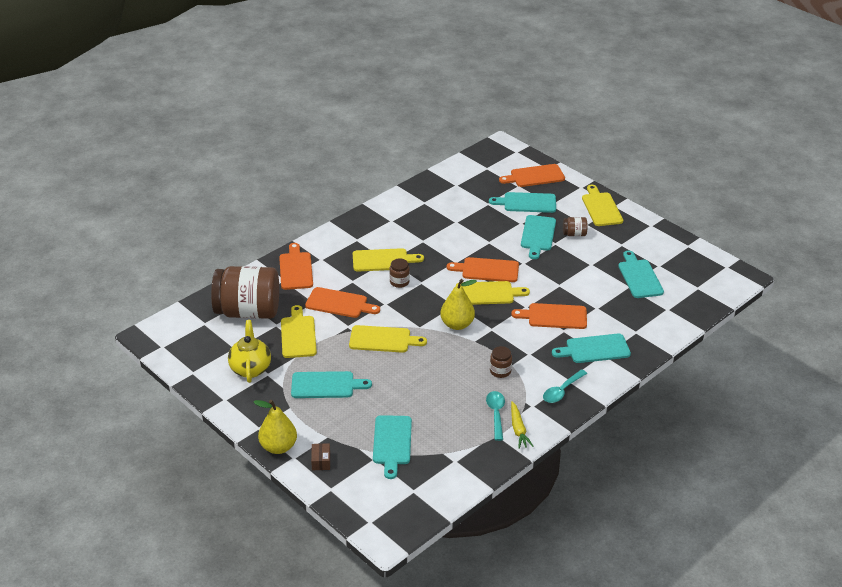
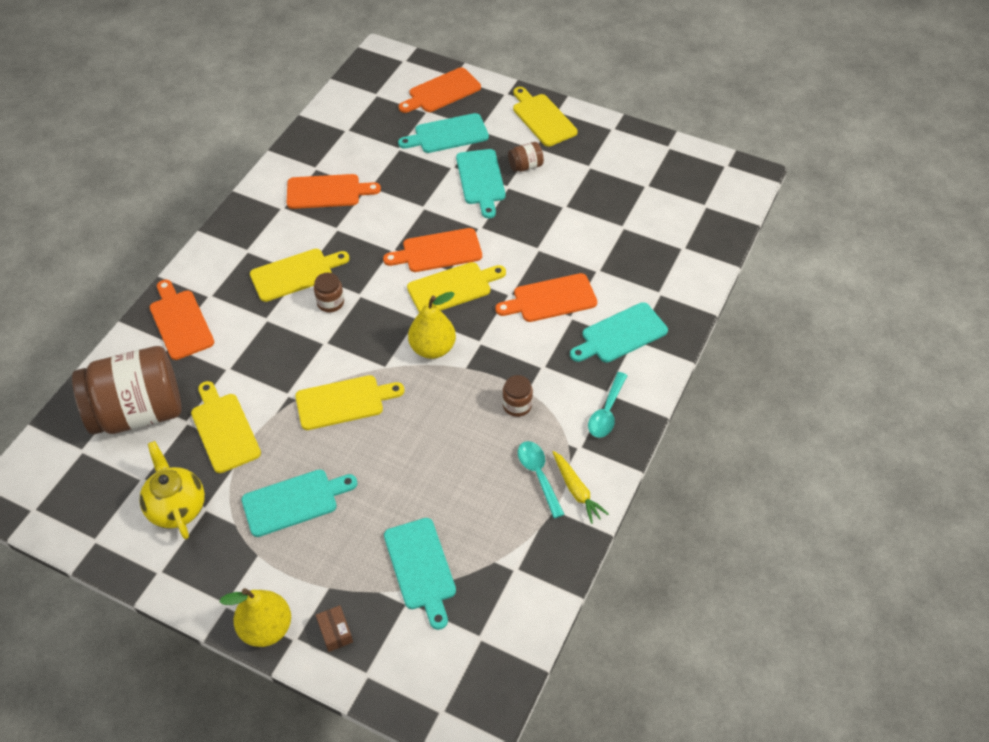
camera: 20 degrees left, 15 degrees up
(339, 303) = (262, 361): orange cutting board -> orange cutting board (327, 192)
(639, 277) = (630, 209): turquoise cutting board -> none

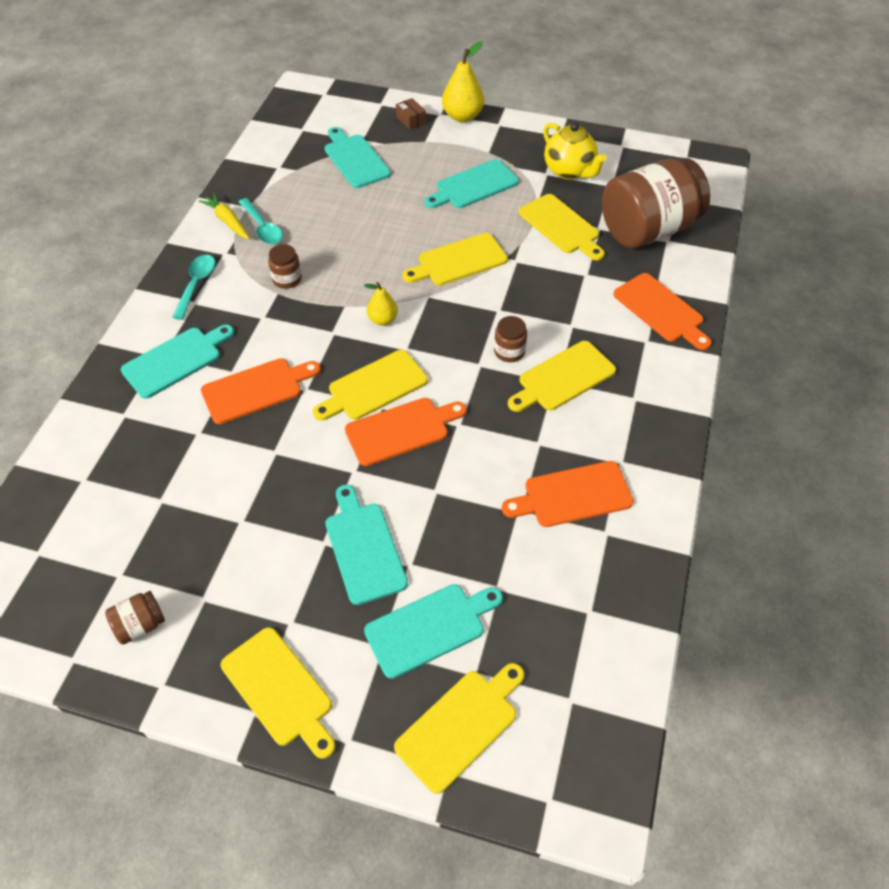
camera: 170 degrees right, 0 degrees up
(432, 348) = (382, 320): yellow pear -> yellow pear, size x0.60
(442, 92) = (460, 726): orange cutting board -> yellow cutting board
(525, 166) = (301, 583): brown jar -> brown jar (140, 625)

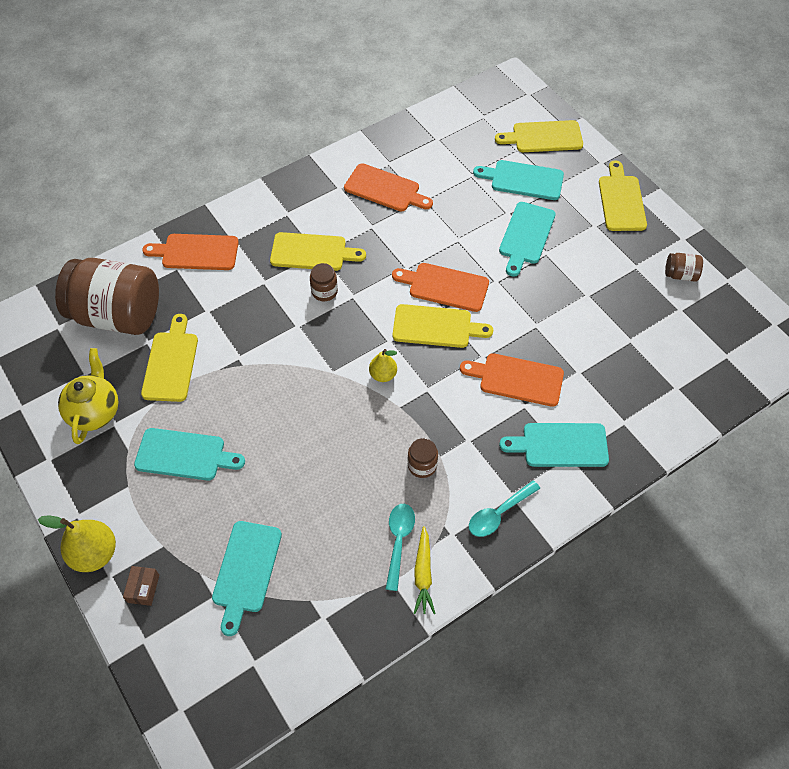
camera: 140 degrees left, 5 degrees up
(459, 261) = (279, 387): yellow cutting board -> none
(661, 310) = (196, 252): orange cutting board -> orange cutting board turned 90 degrees counterclockwise

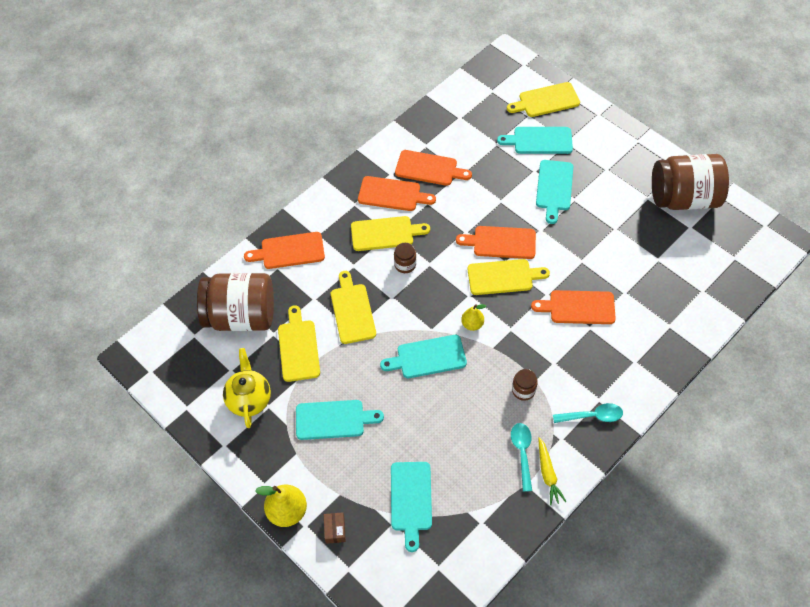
camera: 10 degrees left, 0 degrees up
(334, 210) = (392, 194): none -> orange cutting board
(498, 513) = (592, 416): turquoise spoon -> turquoise spoon turned 135 degrees counterclockwise
(560, 445) = (625, 353): turquoise cutting board -> turquoise cutting board (428, 357)
(621, 200) = (622, 144): yellow cutting board -> yellow cutting board (352, 311)
(680, 275) = (683, 198): brown jar -> brown jar, size x2.48

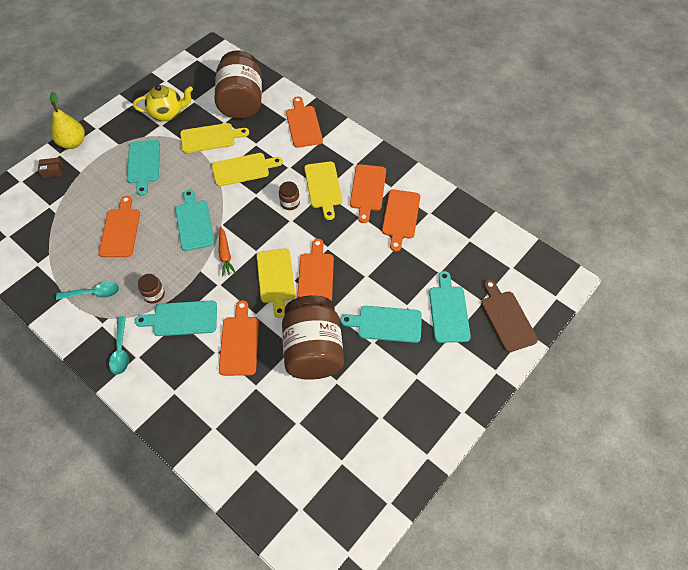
camera: 85 degrees right, 0 degrees up
(411, 500) = (67, 216): turquoise cutting board -> turquoise cutting board (182, 319)
(435, 435) = (120, 230): none -> orange cutting board
(472, 324) = (225, 254): yellow pear -> orange carrot
(546, 101) = (507, 318): yellow cutting board -> brown cutting board
(548, 474) = (70, 313): yellow carrot -> none
(683, 198) = (382, 458): brown jar -> brown jar (313, 350)

